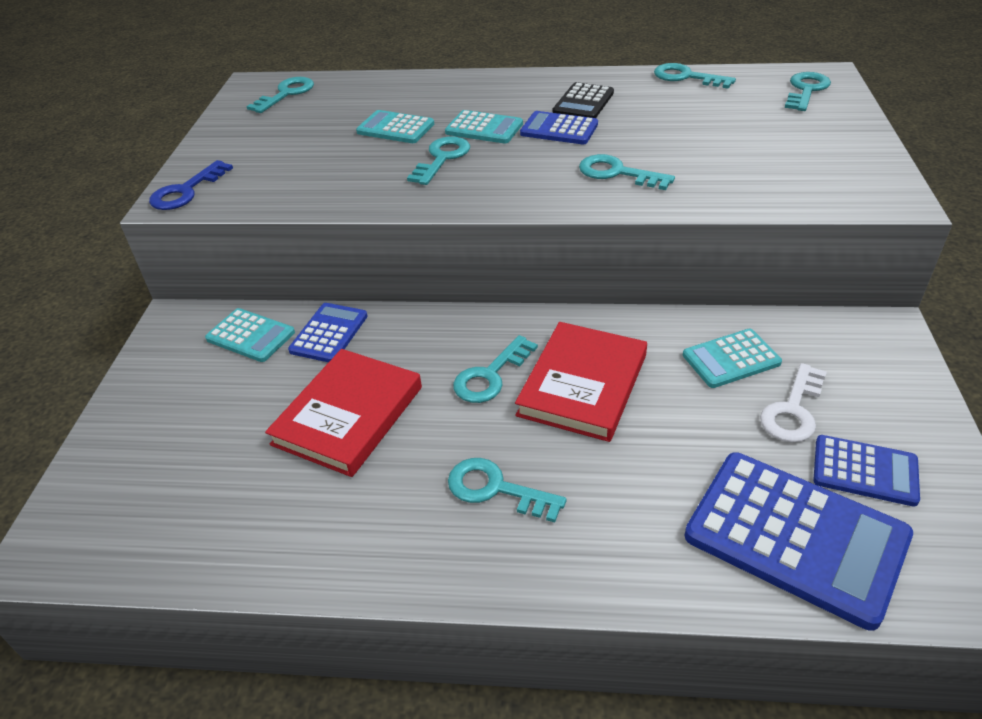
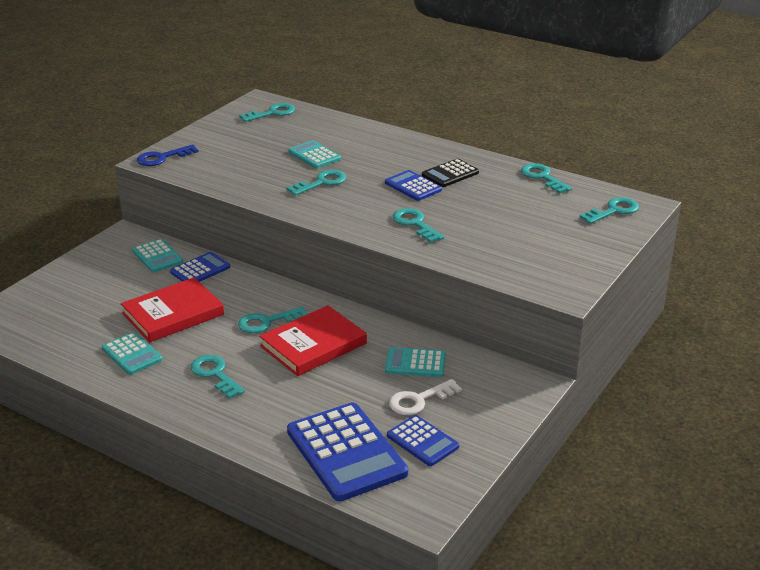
camera: 25 degrees right, 10 degrees down
(484, 128) = (367, 172): turquoise calculator -> turquoise calculator (132, 354)

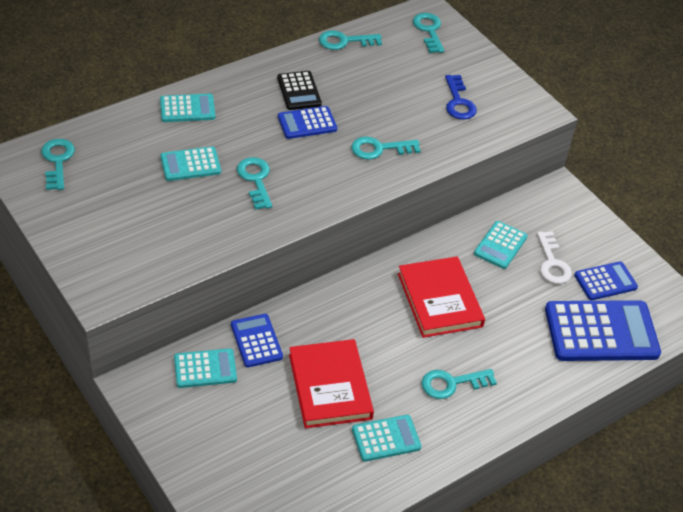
camera: 70 degrees left, 15 degrees up
(162, 158) = (102, 284): blue key -> blue key (458, 102)
(267, 322) = (384, 320): turquoise key -> none
(377, 139) = (187, 109): none -> turquoise calculator

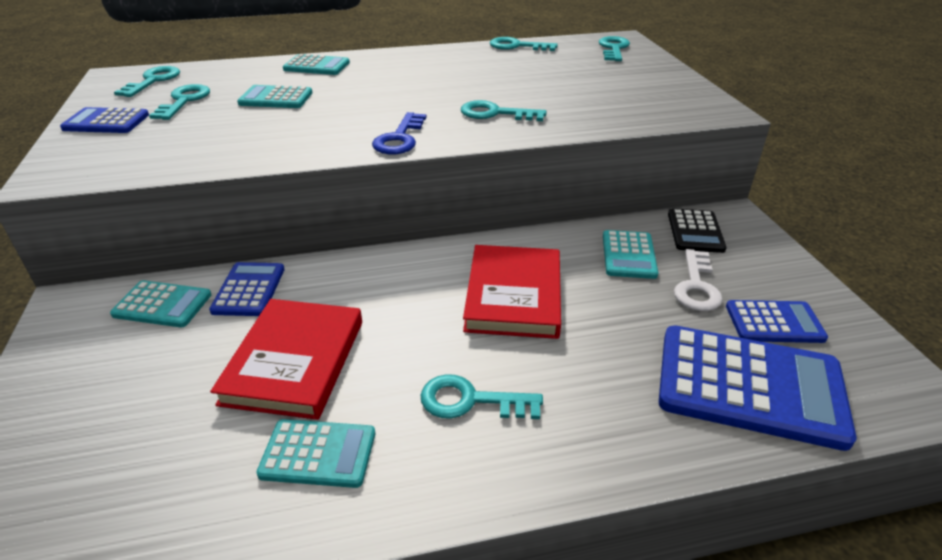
camera: 25 degrees right, 10 degrees down
(255, 180) = (331, 117): turquoise key -> turquoise key (184, 101)
(299, 91) = (441, 68): black calculator -> black calculator (695, 231)
(307, 123) = (429, 87): blue calculator -> blue calculator (106, 122)
(458, 102) = (617, 93): blue key -> blue key (399, 138)
(500, 245) = (628, 255): turquoise calculator -> turquoise calculator turned 45 degrees counterclockwise

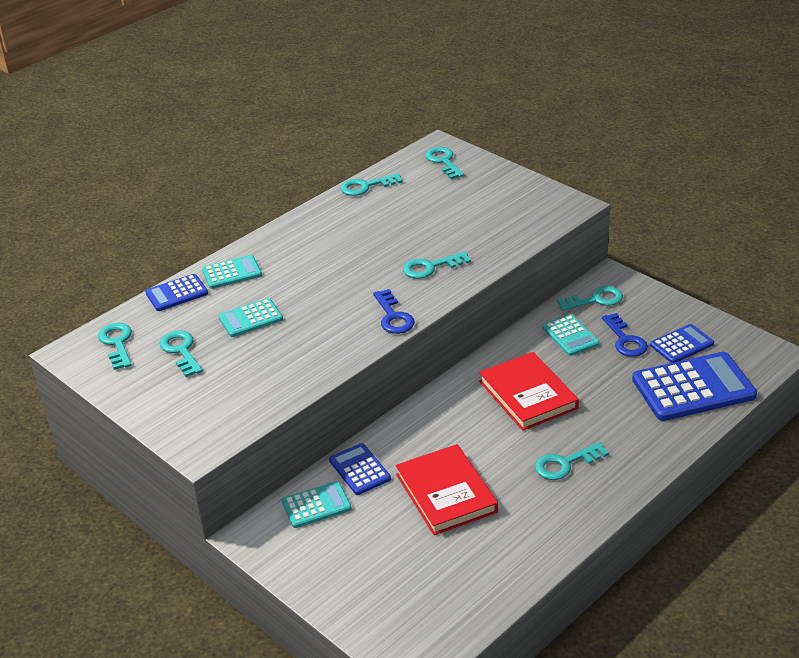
camera: 30 degrees left, 0 degrees up
(106, 122) = (154, 394): blue calculator -> blue calculator (176, 293)
(318, 454) = (517, 526): turquoise calculator -> none
(695, 231) = (595, 300): black calculator -> turquoise key
(696, 286) = (625, 340): white key -> blue key

